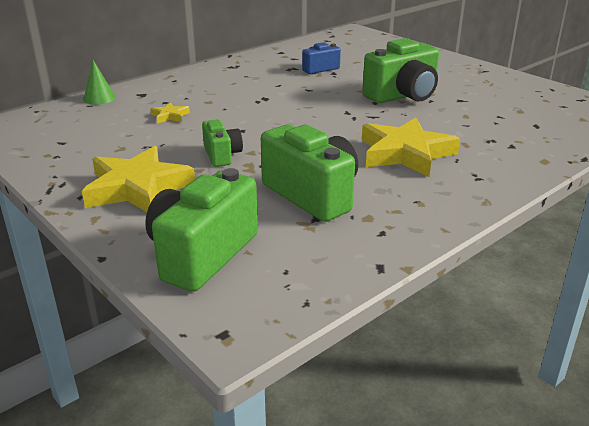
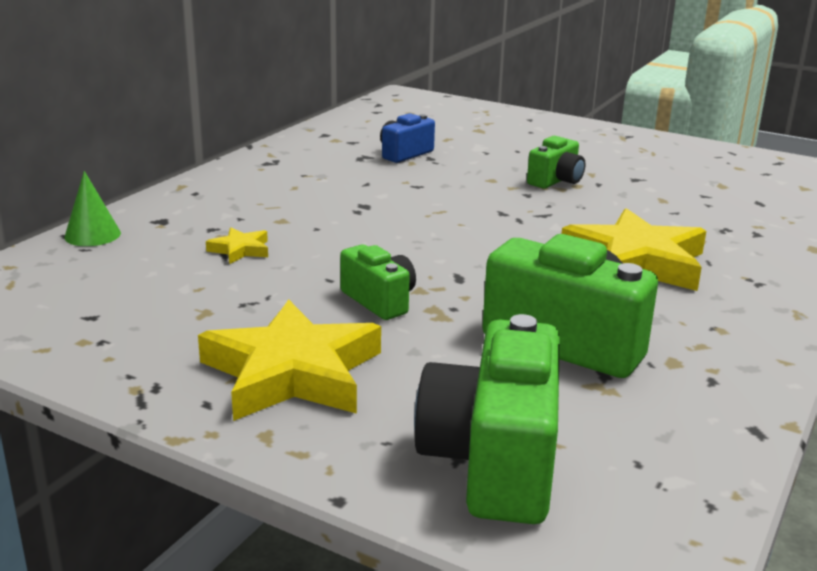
camera: 20 degrees left, 5 degrees down
(403, 96) = (556, 181): green camera -> green camera, size x0.55

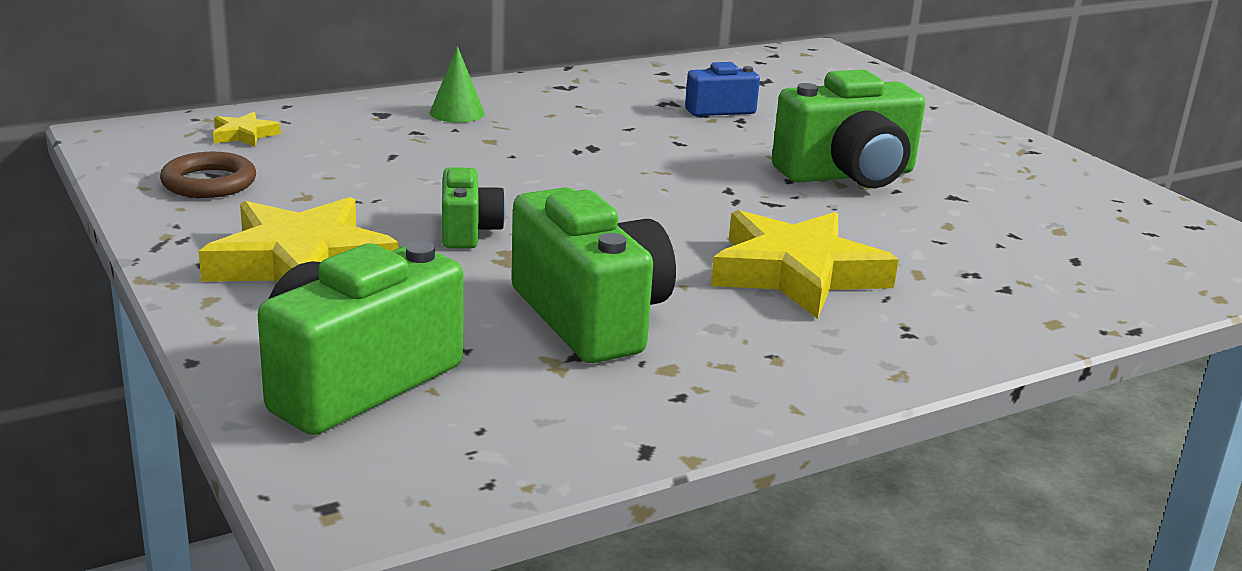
camera: 30 degrees right, 0 degrees up
(92, 235) = (308, 111): green cone -> green cone (457, 113)
(100, 325) = (209, 183): none -> brown ring
(240, 250) = (412, 156): yellow star -> yellow star (244, 135)
(556, 181) = (848, 175): green camera -> green camera, size x1.83

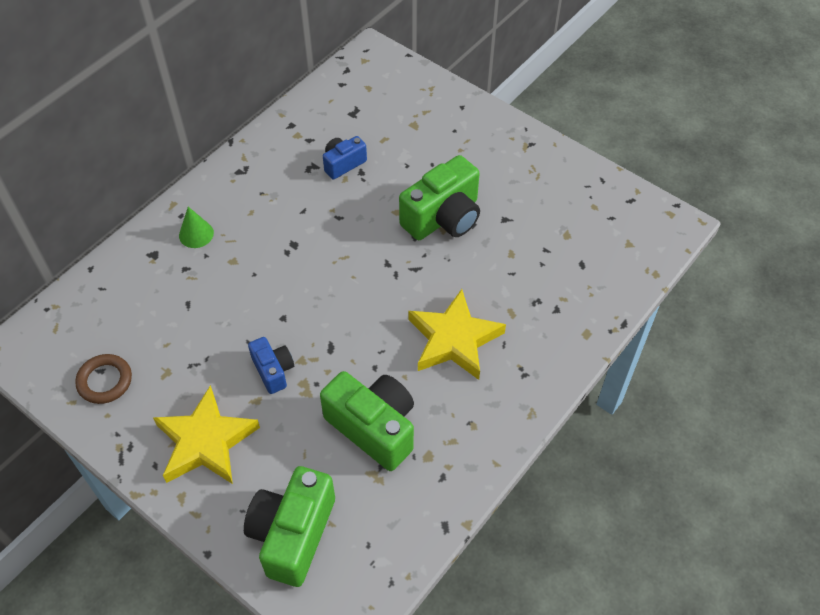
camera: 20 degrees left, 30 degrees up
(244, 135) = (89, 316): yellow star -> none
(468, 231) = (273, 370): green camera -> blue camera

